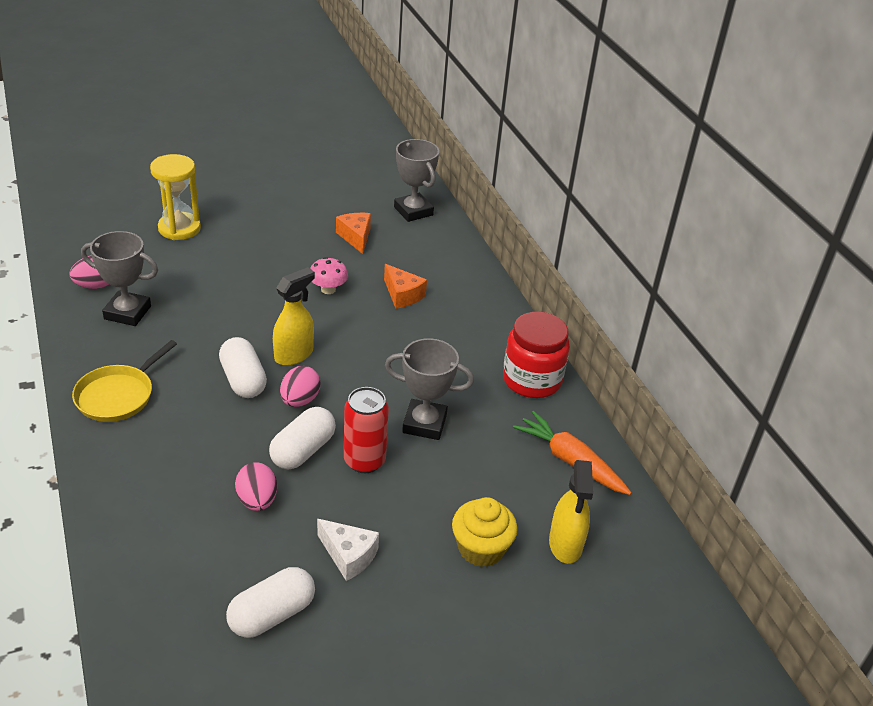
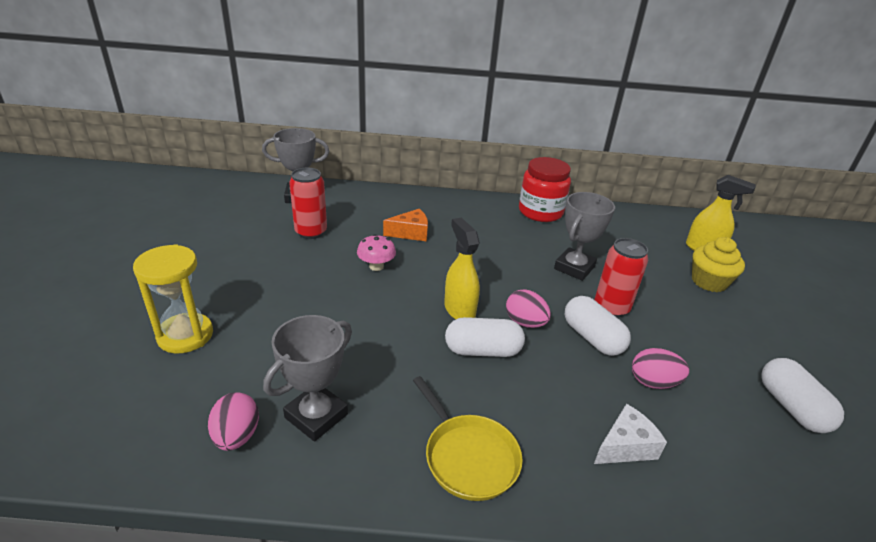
camera: 65 degrees left, 5 degrees down
(349, 555) = (719, 345): white cheese -> white cheese (625, 446)
(355, 237) = (311, 232): orange cheese -> red can
(570, 461) = (626, 223): orange carrot -> none

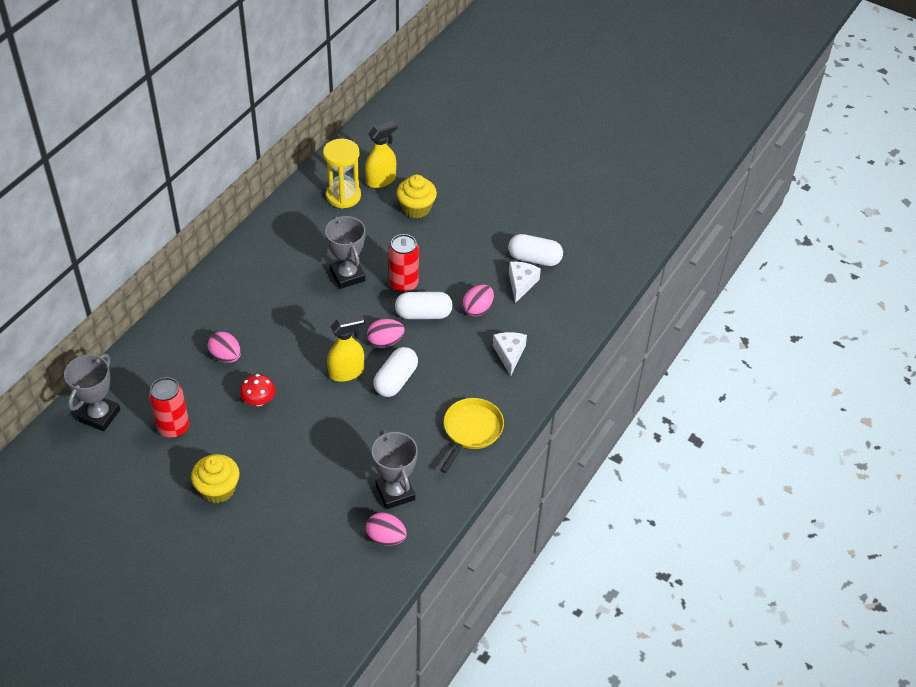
camera: 60 degrees left, 15 degrees up
(185, 335) = (266, 548): yellow hourglass -> yellow hourglass (343, 196)
(252, 278) = (218, 489): none -> yellow cupcake
(376, 266) = (258, 400): pink mushroom -> red mushroom
(411, 233) = (226, 356): orange cheese -> pink egg
(459, 309) = (346, 372): yellow spray bottle -> yellow spray bottle turned 150 degrees clockwise
(468, 457) = (471, 430): yellow pan -> yellow pan turned 60 degrees counterclockwise
(540, 212) = (258, 249): red jar -> none
(740, 410) = (521, 284): none -> white cheese

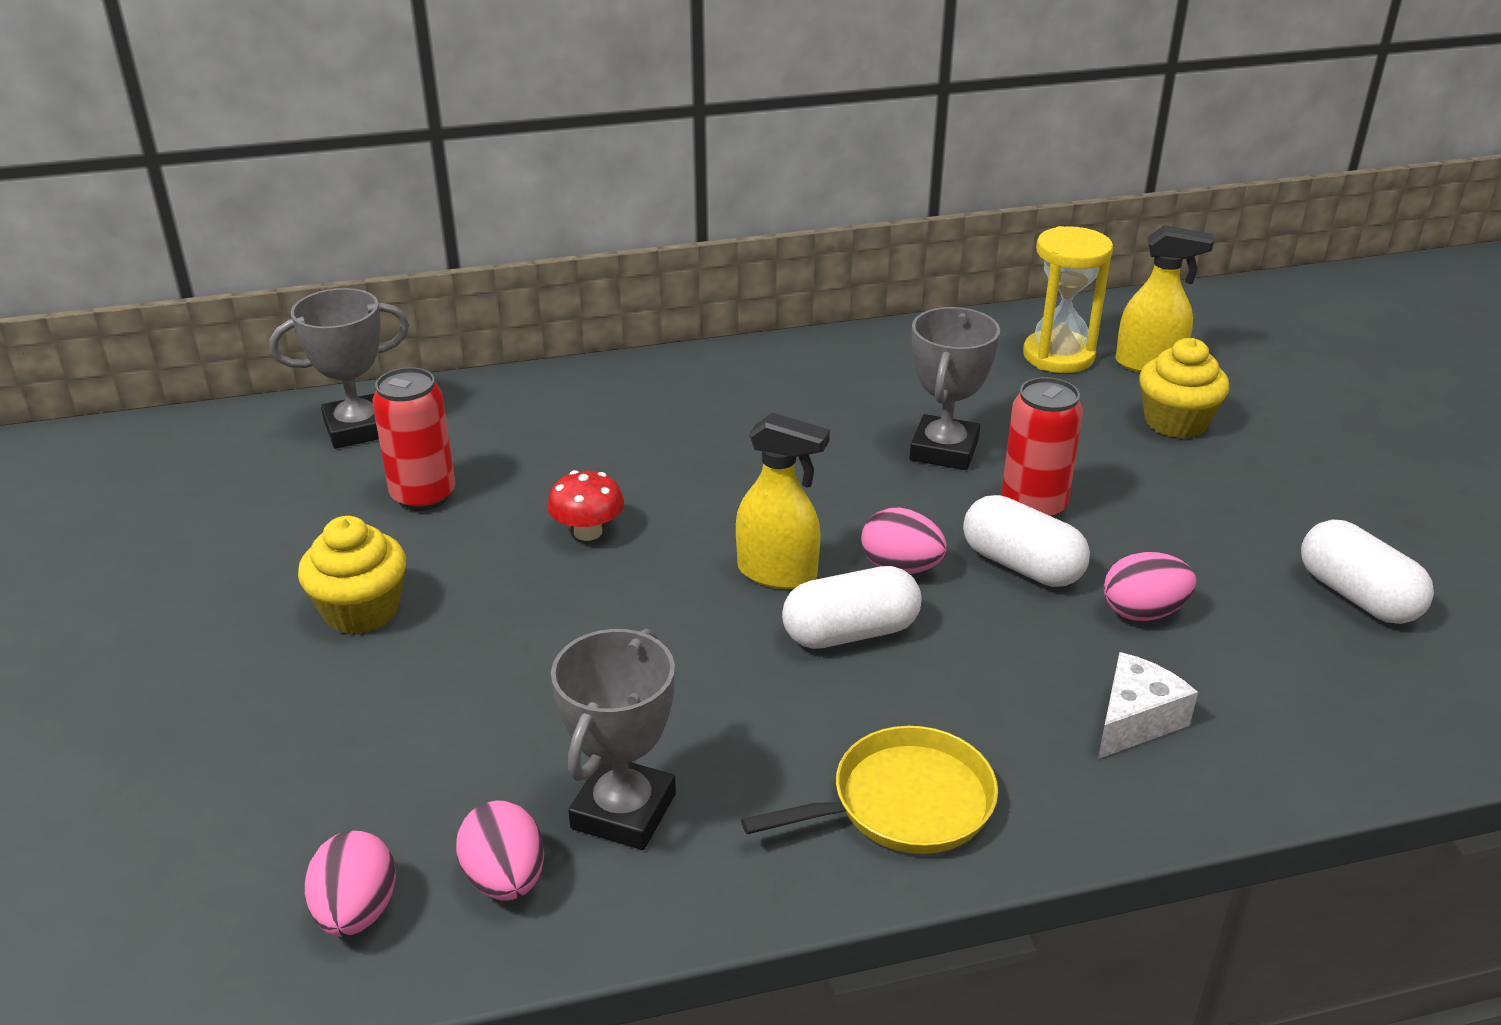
camera: 45 degrees right, 15 degrees down
(226, 356) = (619, 453): pink egg -> pink egg (356, 912)
(521, 284) = (1284, 620): white cheese -> none

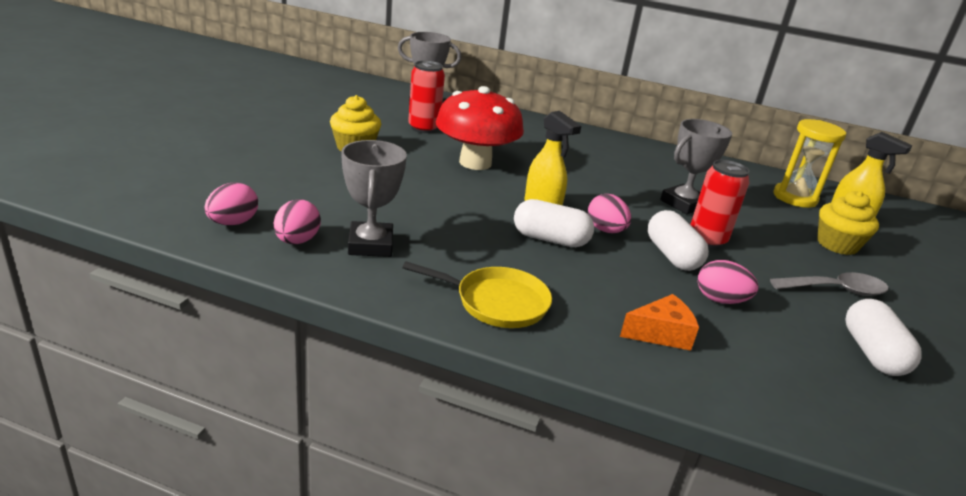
camera: 30 degrees right, 5 degrees down
(588, 532) = (475, 163): red mushroom -> red mushroom, size x2.21
(623, 811) = (370, 245): grey trophy -> grey trophy turned 60 degrees counterclockwise
(1135, 720) = (660, 334): white cheese -> orange cheese
(1240, 509) = (836, 290): none -> grey spoon

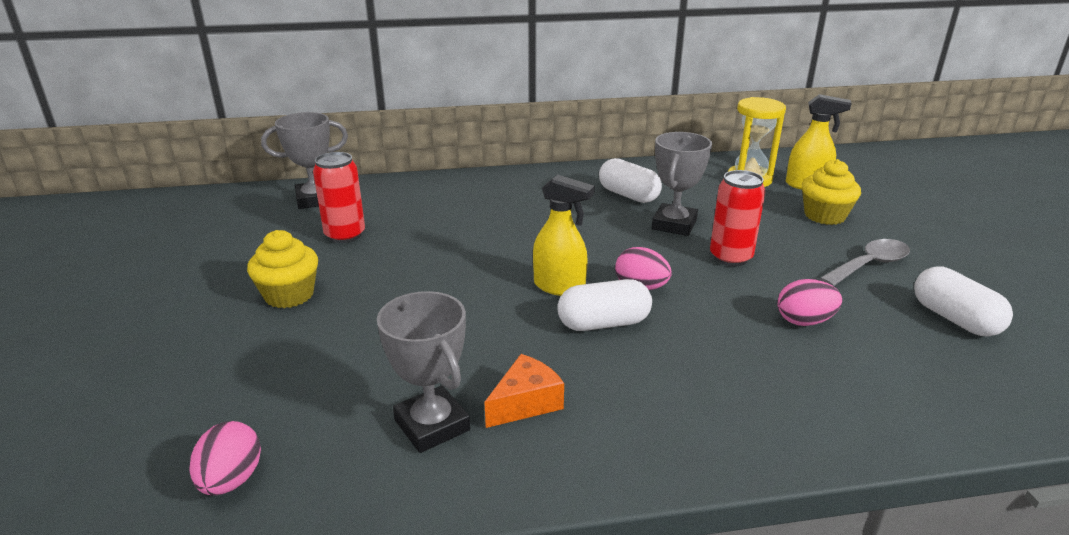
camera: 25 degrees left, 0 degrees up
(297, 241) = (340, 465): pink egg -> none
(475, 163) = (442, 258): red mushroom -> none
(497, 302) = (630, 432): yellow pan -> none
(660, 334) = (799, 387): orange cheese -> orange cheese (525, 403)
(672, 256) = (721, 290): white capsule -> white capsule (628, 195)

